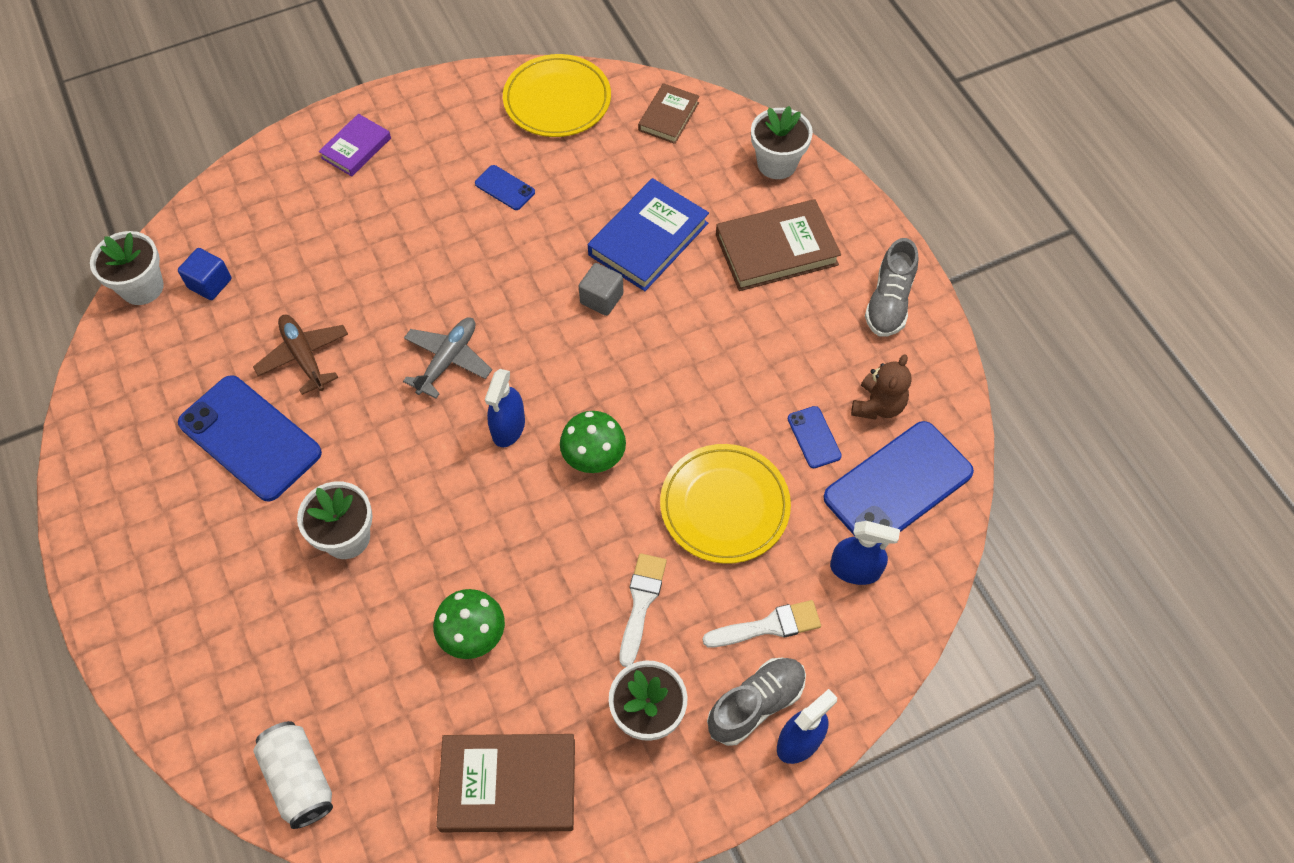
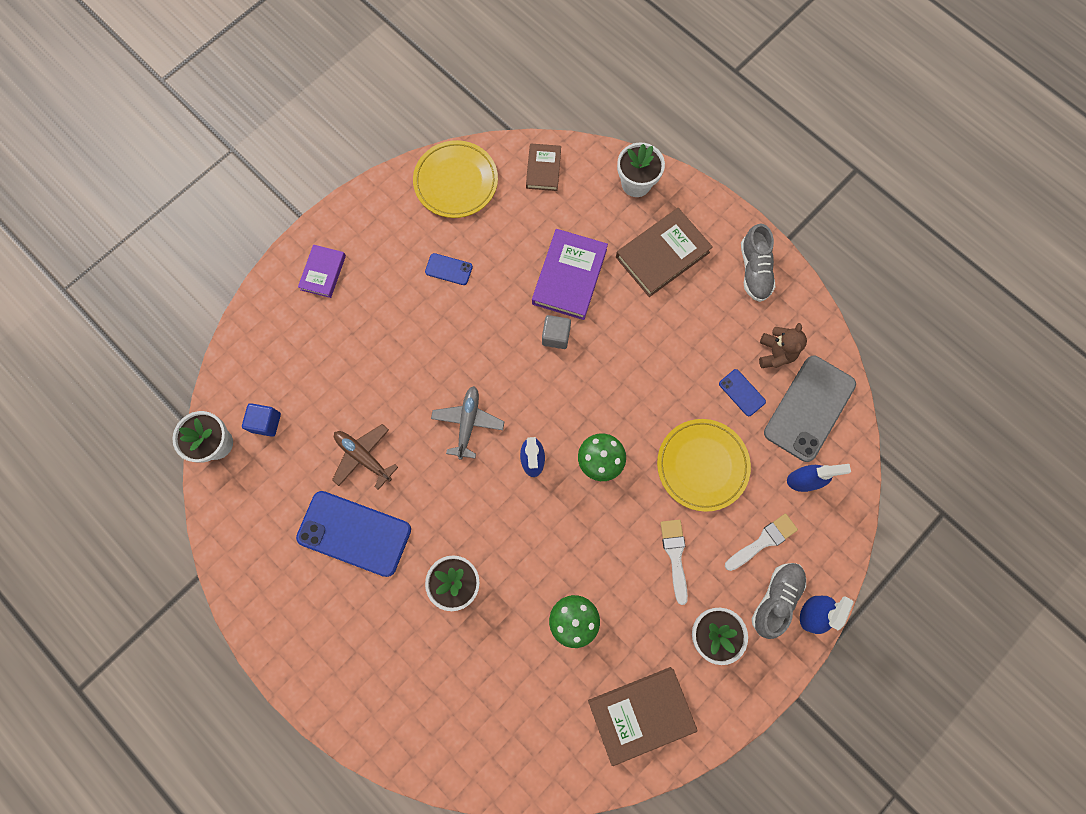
camera: 20 degrees left, 15 degrees up
(299, 779) = (503, 763): white can -> none
(648, 239) = (569, 276): blue book -> purple book
(898, 485) = (809, 408): blue phone -> grey phone

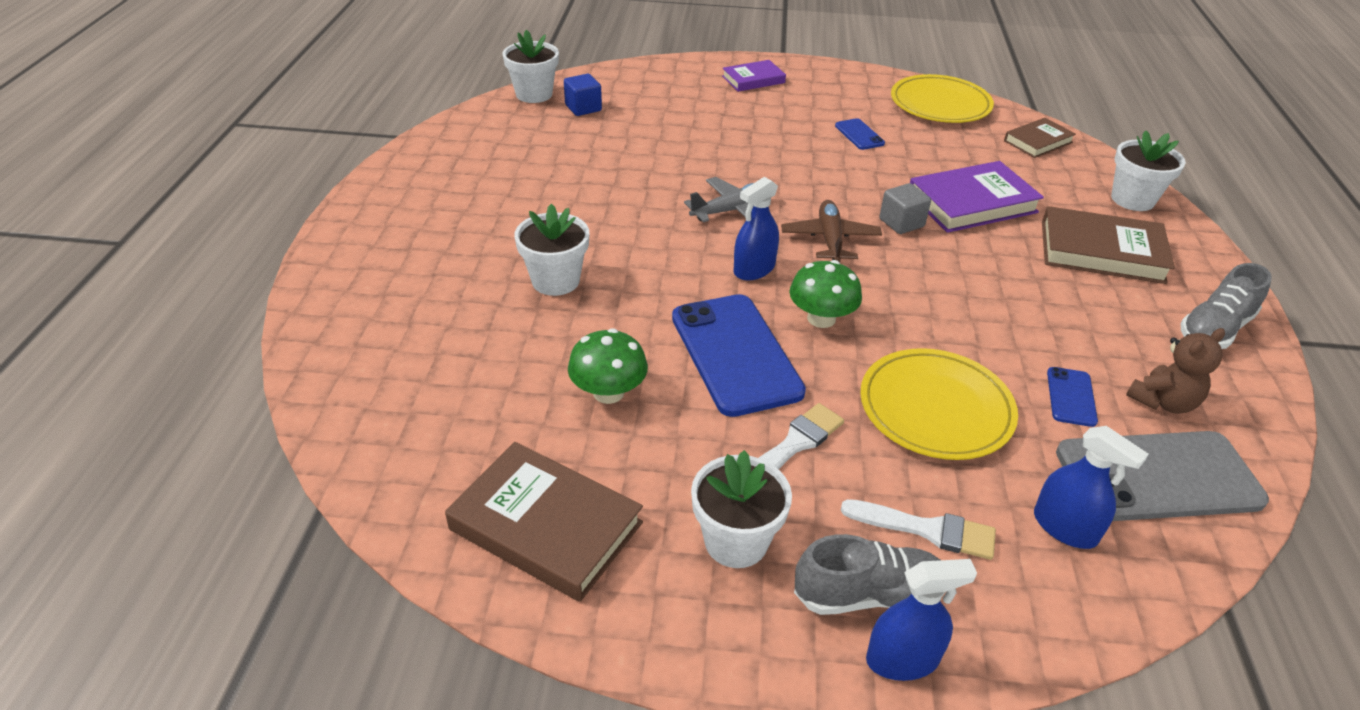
camera: 50 degrees right, 35 degrees down
(354, 533) = (535, 194): blue phone -> blue phone (735, 354)
(363, 456) = (617, 167): brown plane -> brown plane (830, 239)

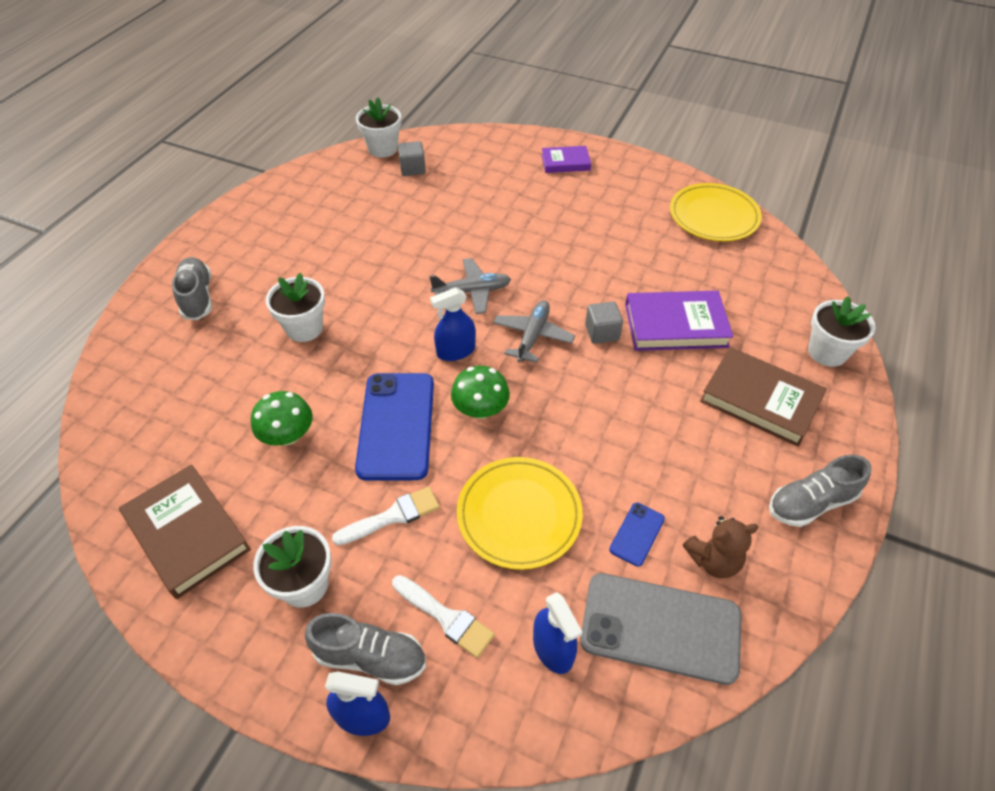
camera: 20 degrees right, 10 degrees up
(392, 274) = (197, 297): none -> grey shoe
(583, 108) = (412, 169): blue cube -> grey cube
(830, 239) = (532, 336): brown plane -> grey plane
(859, 135) = (621, 236): blue phone -> none
(1038, 141) = (778, 272): brown book -> none

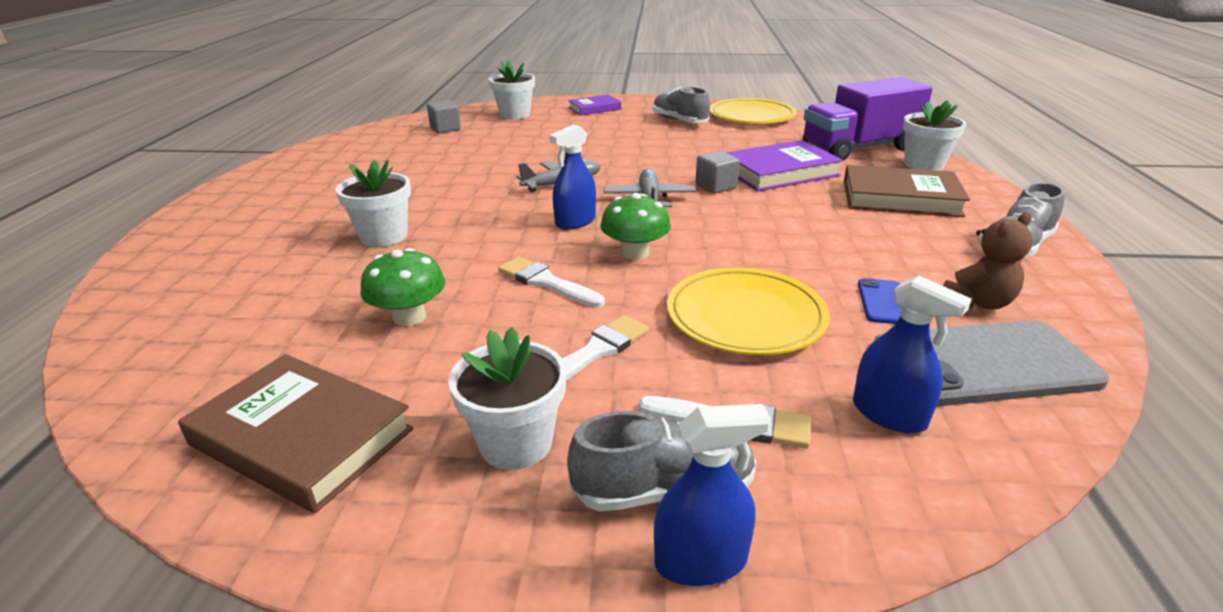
camera: 20 degrees left, 20 degrees down
(197, 297) = (228, 238): grey shoe -> grey shoe (679, 121)
(383, 149) = (405, 123): white flower pot -> white flower pot (515, 115)
(396, 425) = (546, 282): blue phone -> white brush
(782, 305) = (859, 148): none -> purple truck

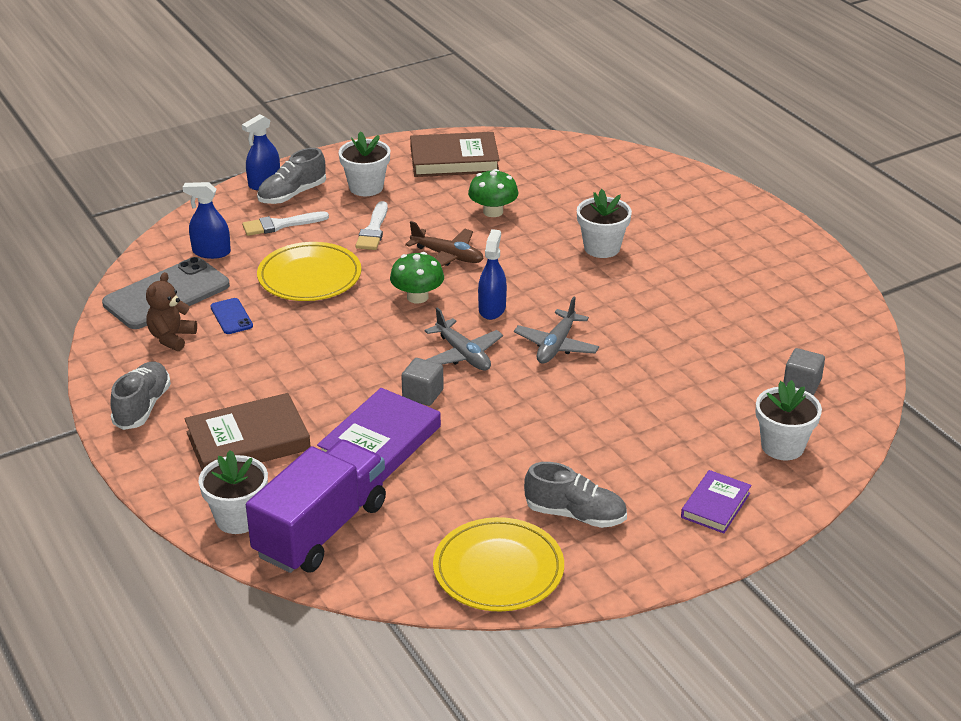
camera: 145 degrees right, 5 degrees up
(546, 282) = (448, 256): white brush -> brown plane

